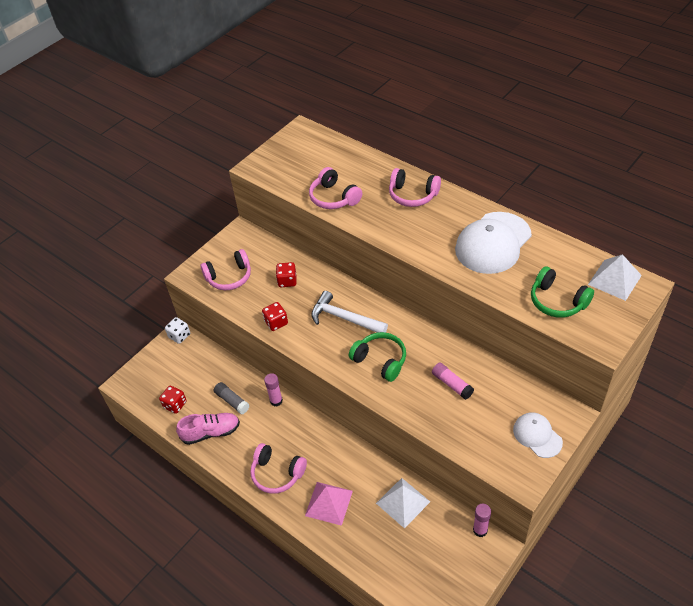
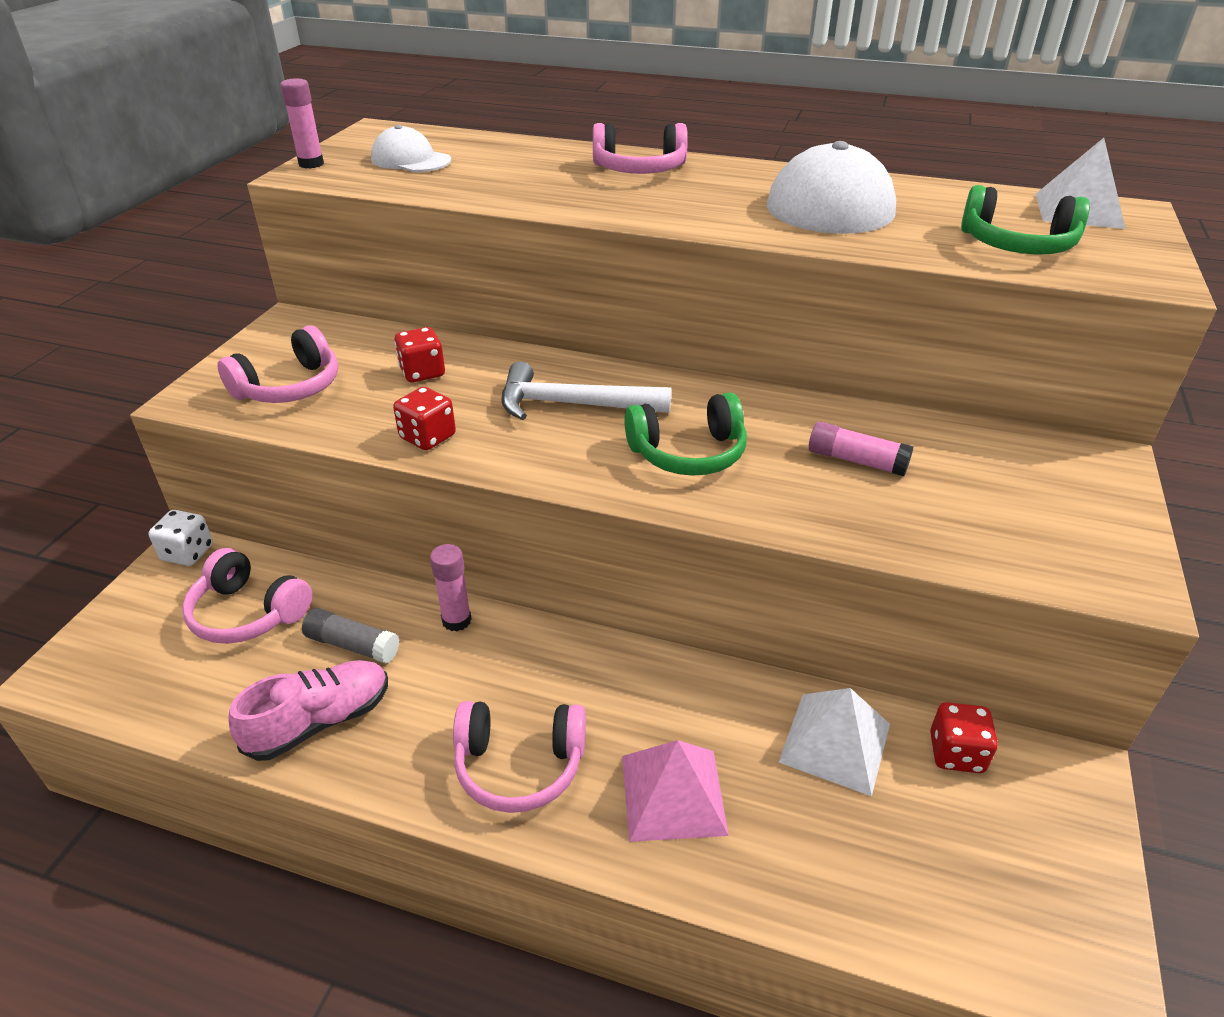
camera: 25 degrees left, 10 degrees down
(175, 405) = (208, 686): red dice -> red dice (956, 753)
(334, 198) = (489, 188): pink headphones -> pink headphones (248, 613)
(380, 360) = (688, 453): green headphones -> green headphones turned 150 degrees clockwise
(480, 530) = (1025, 750): pink glue stick -> pink glue stick (311, 164)
(537, 435) = (1082, 504): white cap -> white cap (411, 160)

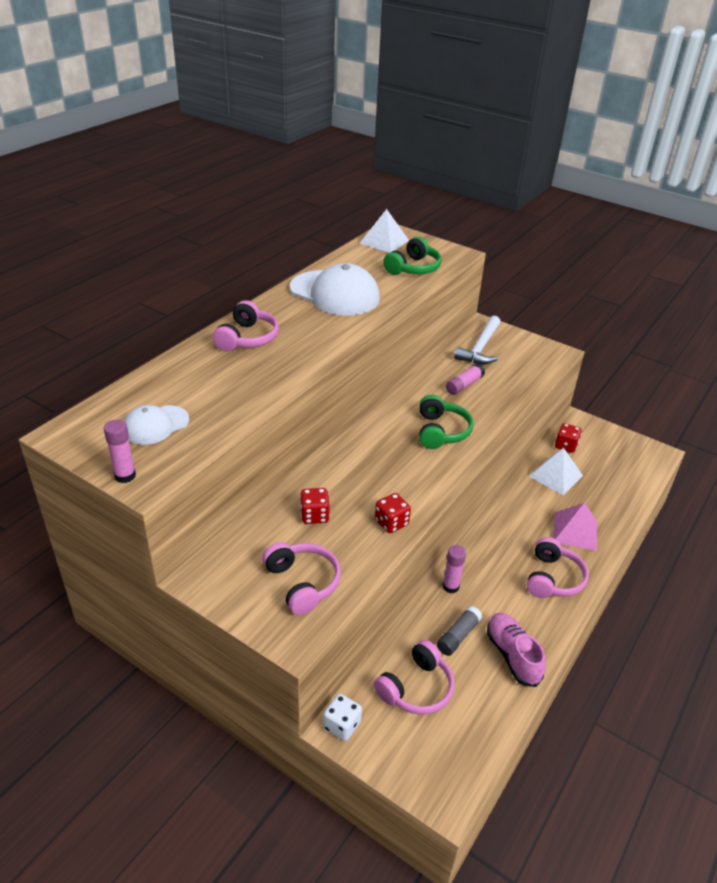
camera: 75 degrees left, 0 degrees up
(573, 404) = (380, 460): white hammer -> white hammer (480, 348)

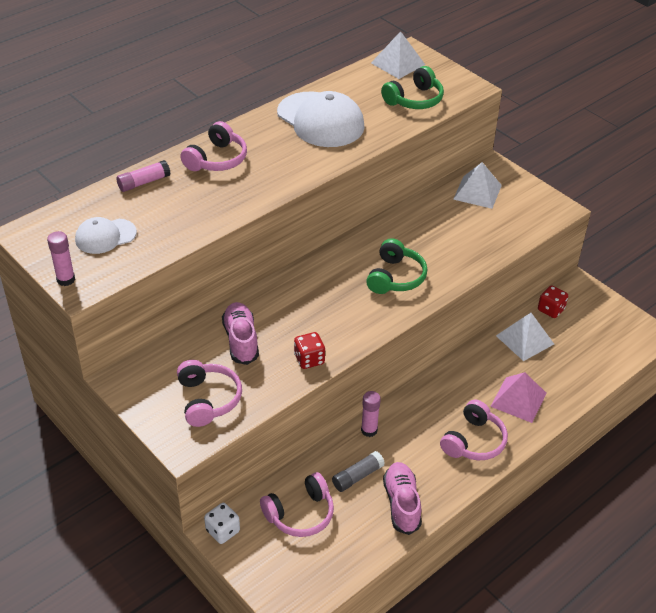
camera: 15 degrees right, 5 degrees up
(314, 515) = (241, 340): red dice -> pink shoe
(464, 385) = (441, 231): pink glue stick -> pink glue stick (144, 182)
(480, 348) = (477, 192): white hammer -> white pyramid

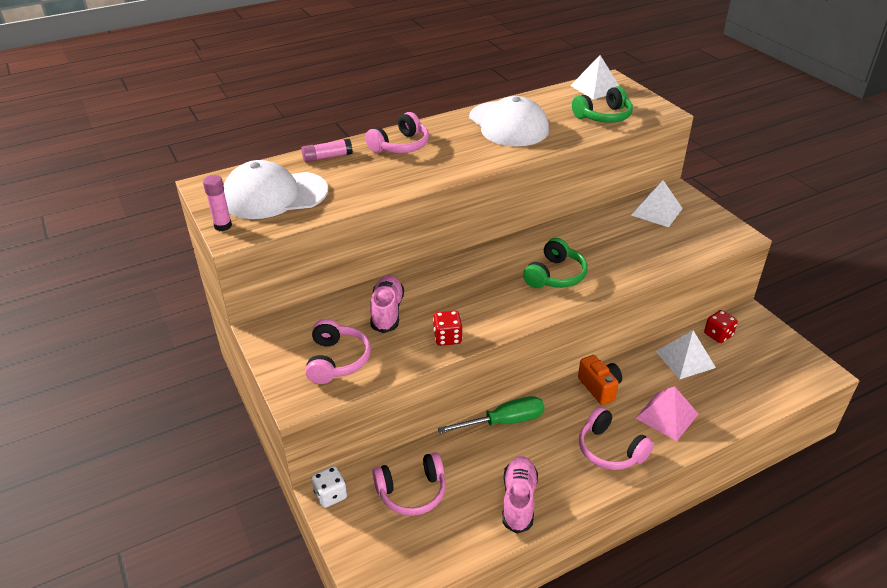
camera: 15 degrees right, 5 degrees down
(105, 236) = (274, 195): white cap -> white cap, size x1.80
(357, 476) = (480, 465): grey glue stick -> none
(369, 430) = (504, 422): pink glue stick -> green screwdriver
(451, 381) = (599, 388): none -> orange camera
(474, 441) = (610, 450): pink headphones -> pink headphones turned 90 degrees clockwise

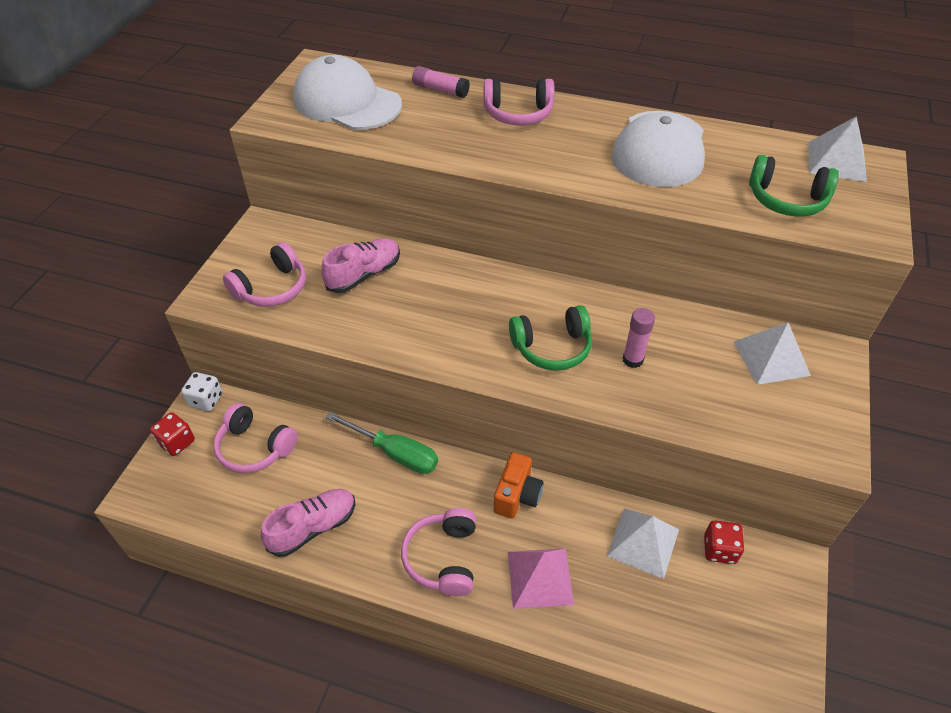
camera: 45 degrees right, 10 degrees up
(223, 226) = (273, 107): pink glue stick -> pink glue stick (632, 360)
(447, 338) = (373, 333): red dice -> red dice (177, 442)

